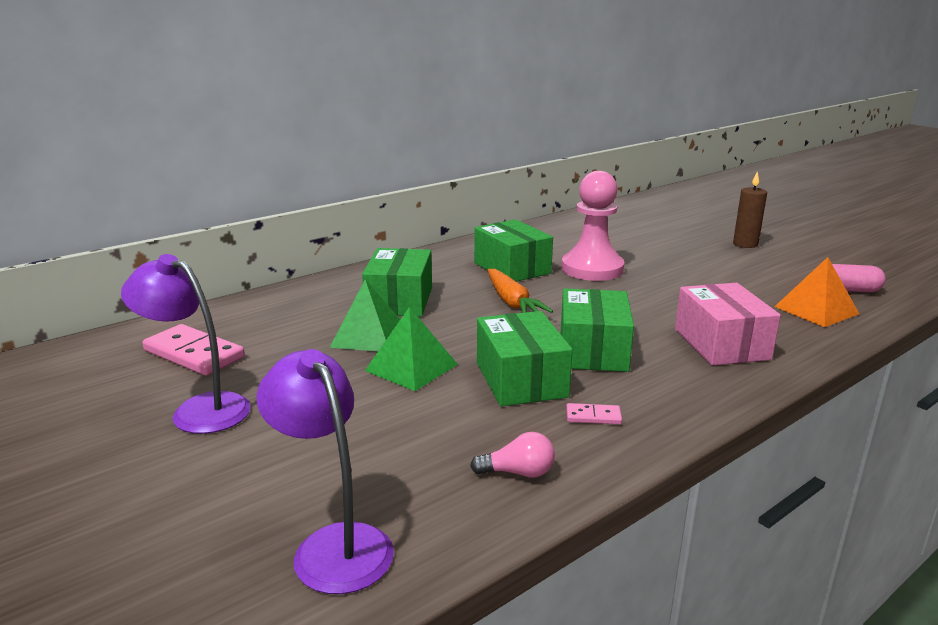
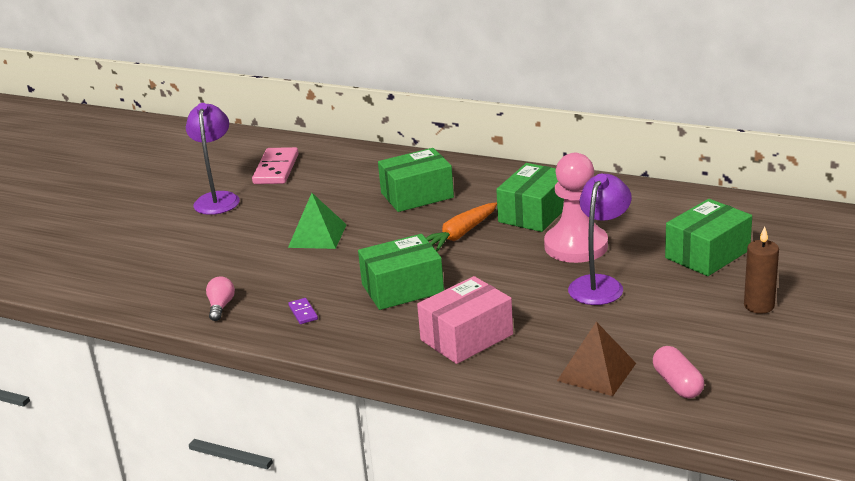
camera: 65 degrees right, 5 degrees up
(333, 545) = (128, 279): purple lamp -> purple lamp (599, 284)
(368, 336) = (349, 206): green pyramid -> none
(518, 472) = (221, 306): pink light bulb -> pink light bulb turned 150 degrees counterclockwise
(521, 379) = (332, 275): green box -> green box (707, 254)
(593, 416) = (303, 313): pink domino -> purple domino
(816, 310) = (596, 371): orange pyramid -> brown pyramid

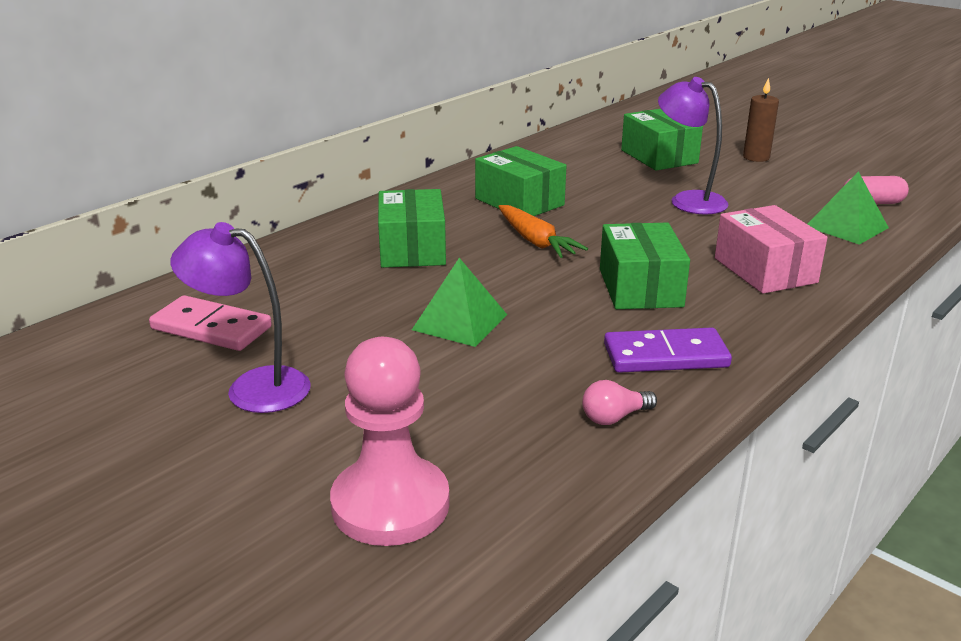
camera: 75 degrees left, 0 degrees up
(221, 306) = (614, 417): pink light bulb -> pink light bulb turned 45 degrees counterclockwise
(303, 313) = (665, 355): purple domino -> purple domino, size x2.13
(576, 246) = (606, 197): pink pawn -> pink pawn (390, 504)
(596, 371) = (846, 227): brown pyramid -> green pyramid

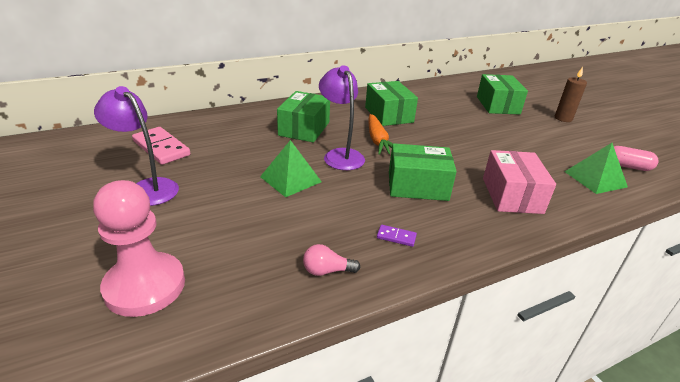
camera: 20 degrees right, 5 degrees up
(640, 288) = (417, 186): green box -> green box turned 75 degrees clockwise
(665, 355) = (396, 237): purple domino -> purple domino, size x0.47
(688, 200) = (495, 136): purple lamp -> purple lamp (340, 155)

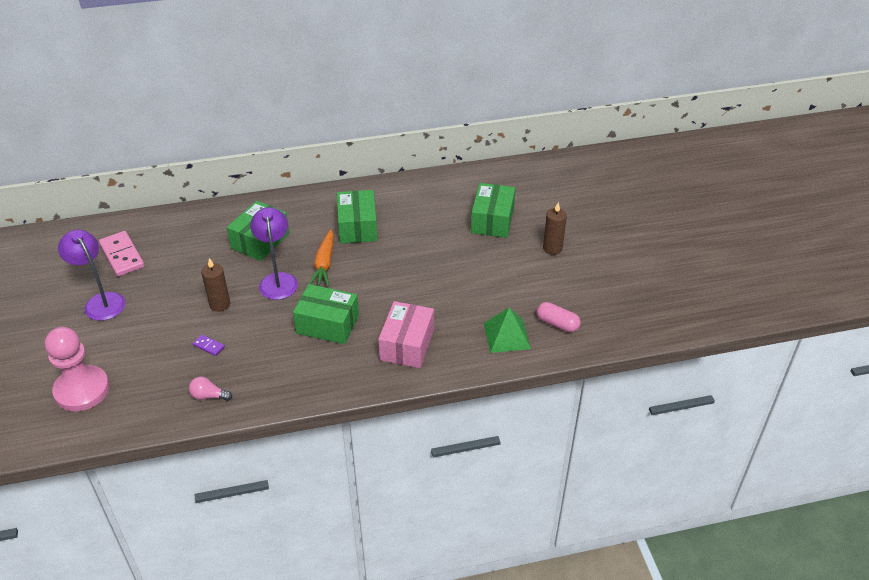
camera: 15 degrees right, 10 degrees up
(290, 179) = (220, 304): green pyramid -> brown candle
(396, 237) = (277, 374): purple domino -> purple domino (209, 346)

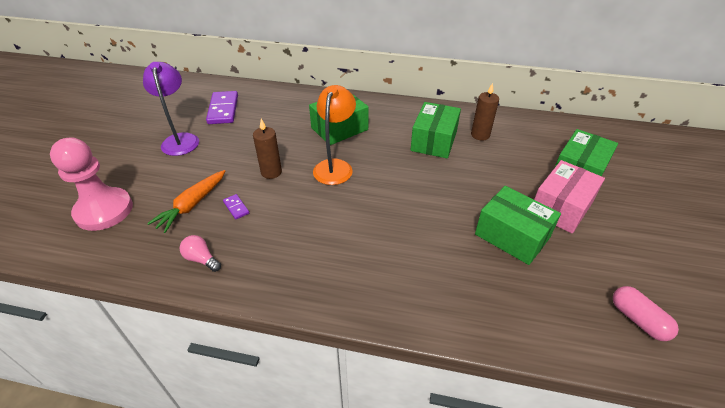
camera: 25 degrees right, 0 degrees up
(122, 256) = (223, 109): pink domino -> purple domino
(278, 280) = (335, 166): purple lamp -> orange lamp
(324, 264) = (386, 165): orange carrot -> orange carrot (192, 205)
(327, 324) = (359, 225): green box -> green box (512, 236)
(407, 345) = (434, 278): pink box -> pink box (561, 207)
(507, 335) = (563, 311): green pyramid -> none
(552, 248) = (646, 222): brown candle -> brown candle (480, 135)

